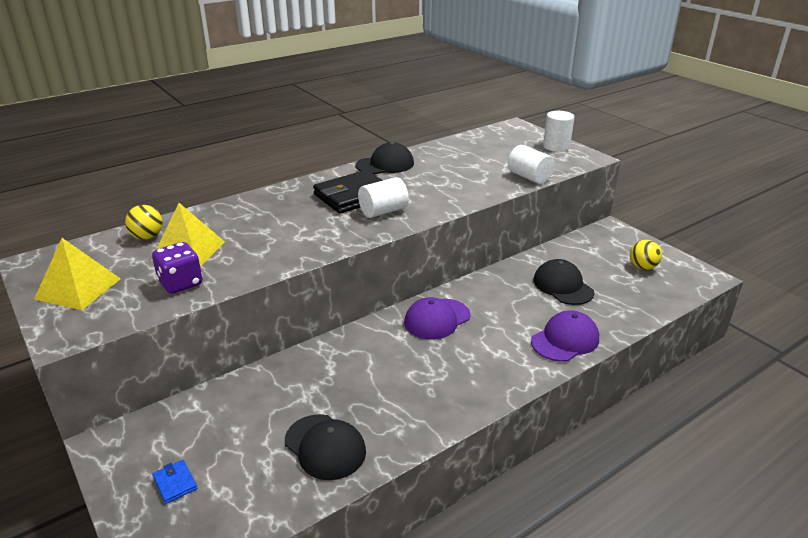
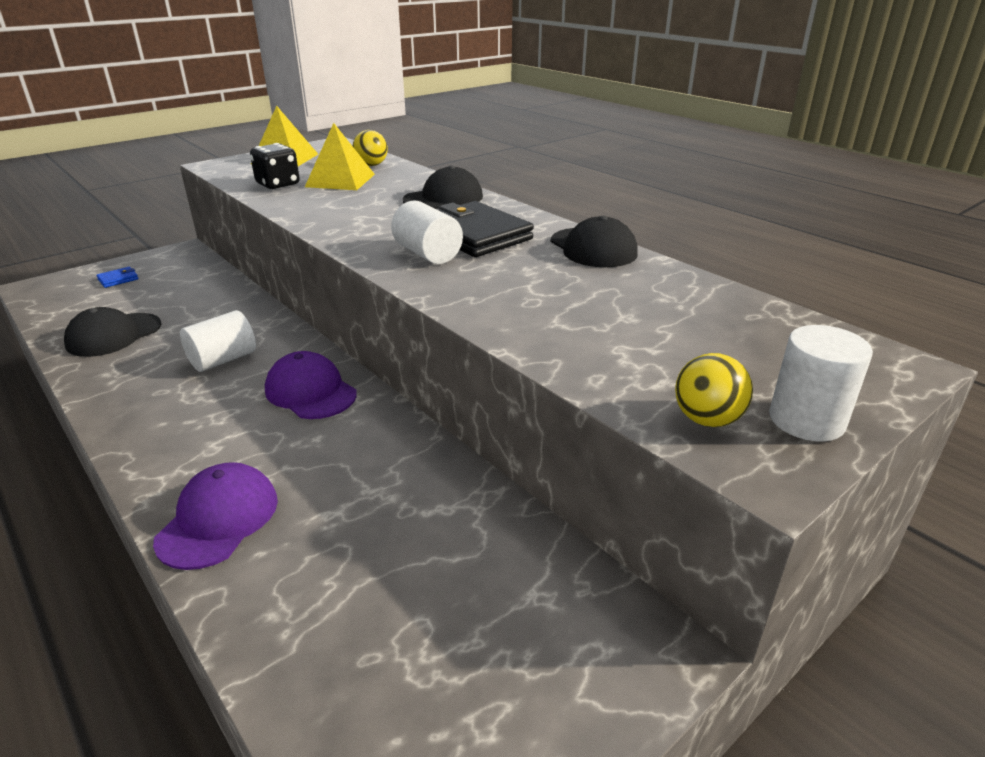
camera: 85 degrees right, 0 degrees up
(181, 283) = (278, 184): purple dice -> black dice
(529, 177) = (593, 373): white cylinder -> white cylinder (223, 360)
(563, 286) = (387, 530): black cap -> black cap (443, 198)
(565, 340) = (218, 519): purple cap -> purple cap turned 120 degrees counterclockwise
(642, 267) = (468, 693): yellow ball -> yellow ball (707, 420)

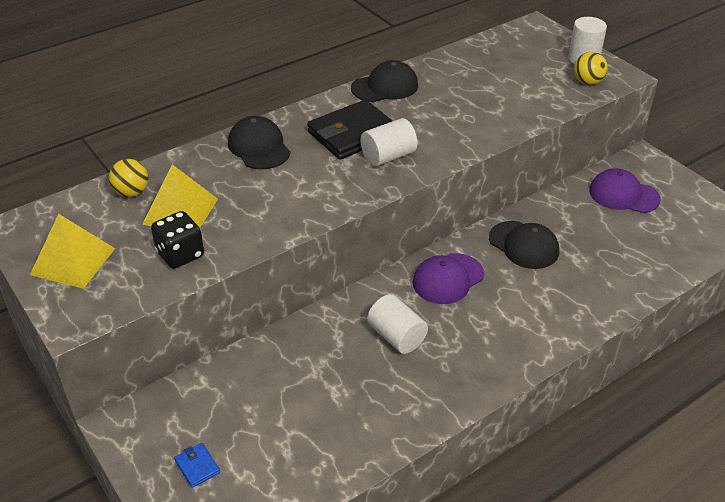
camera: 85 degrees left, 10 degrees up
(114, 335) = (341, 428): black cap -> black cap (523, 245)
(218, 519) = (586, 305): purple cap -> purple cap (623, 195)

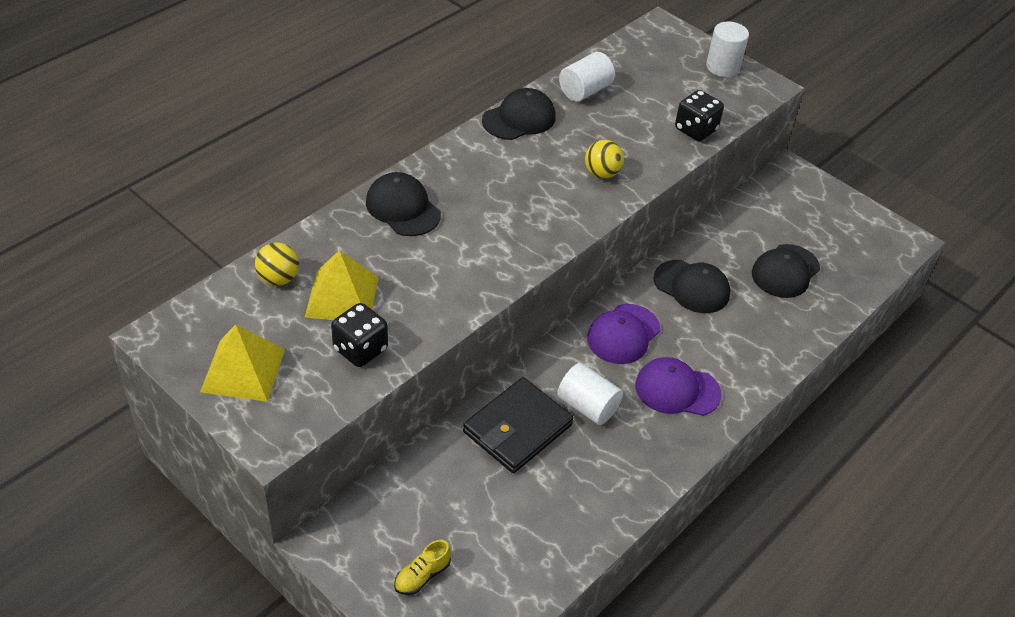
camera: 15 degrees left, 5 degrees up
(197, 466) = (422, 575): blue wallet -> yellow shoe
(352, 134) = (501, 182): black wallet -> black wallet (517, 428)
(388, 156) = (548, 207): white cylinder -> white cylinder (585, 91)
(544, 106) = (695, 130): none -> black dice
(587, 82) = (733, 96): yellow ball -> yellow ball (601, 173)
(618, 240) = (785, 271): none -> black cap
(623, 195) = (780, 217): purple cap -> purple cap (677, 390)

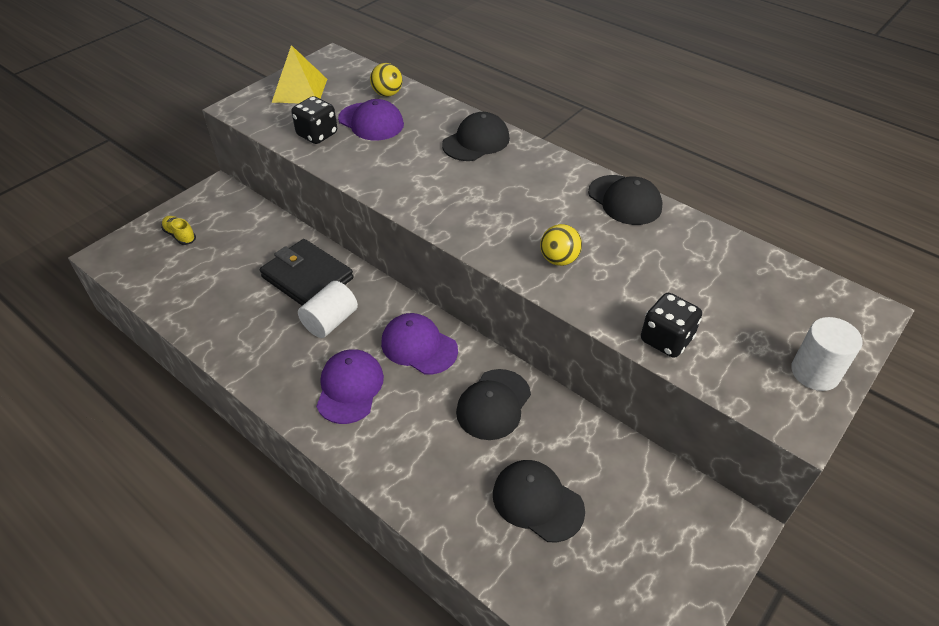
camera: 90 degrees right, 0 degrees up
(342, 296) = (371, 122): yellow pyramid -> purple cap
(585, 91) = (695, 245): white cylinder -> none

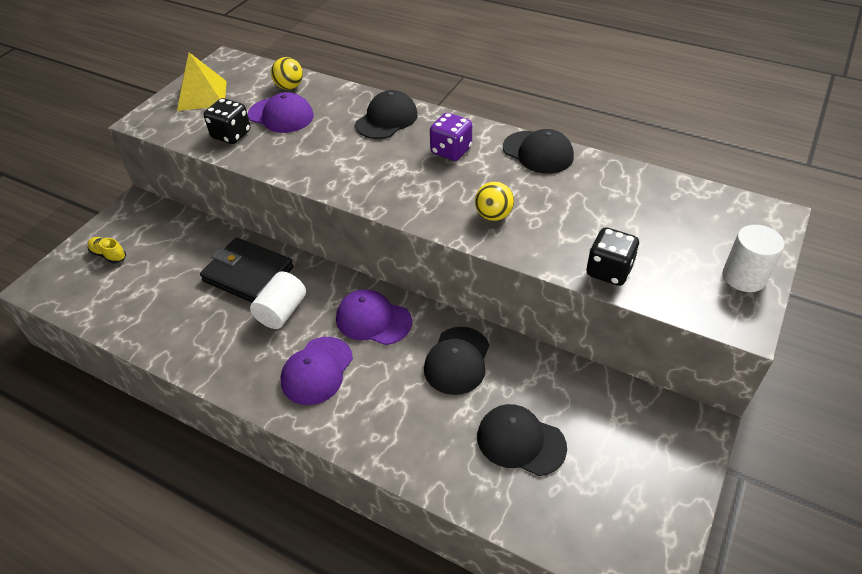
camera: 10 degrees left, 0 degrees up
(349, 388) = (317, 370): purple cap -> purple cap turned 150 degrees counterclockwise
(533, 184) = (451, 151): none -> purple dice

